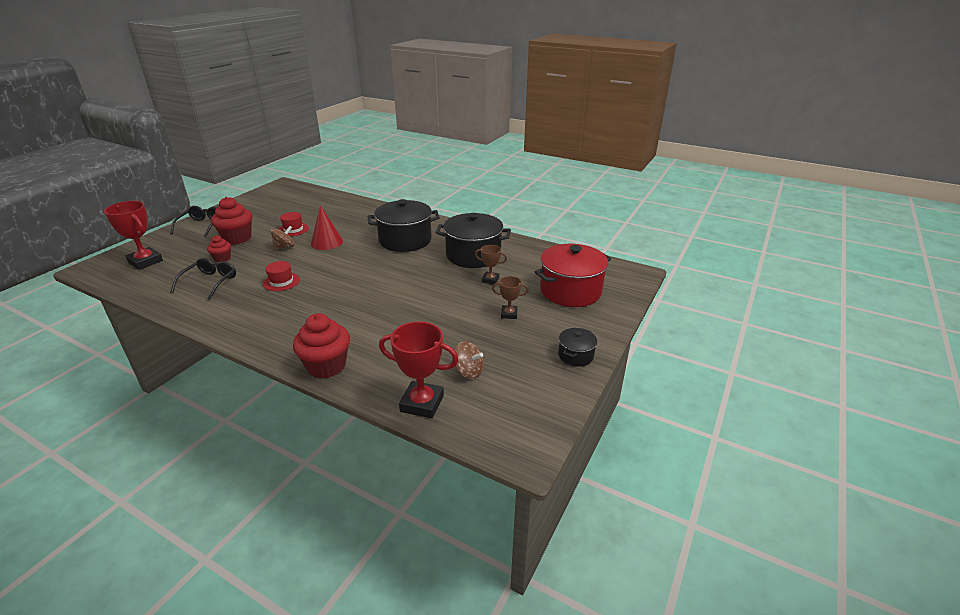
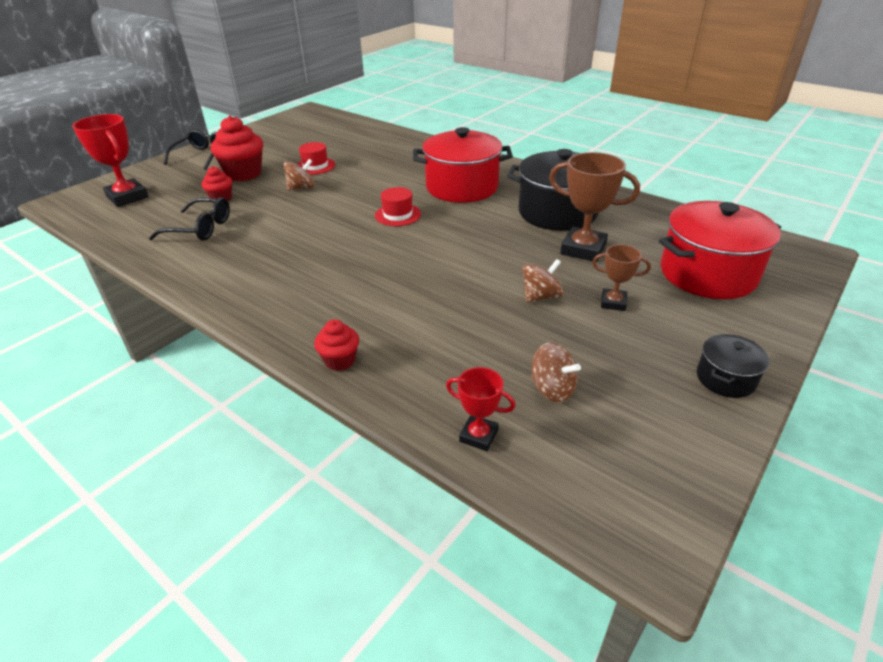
camera: 10 degrees right, 5 degrees up
(210, 282) = (200, 228): black glasses -> black glasses turned 75 degrees clockwise
(281, 282) = (292, 233): red hat -> red hat (397, 215)
(326, 366) = (340, 360): red cupcake -> red cupcake, size x0.55
(327, 242) = (356, 184): red cone -> none
(405, 240) = (462, 187): black pot -> red pot
(422, 403) = (478, 436): red trophy -> red trophy, size x0.56
(461, 314) = (541, 296): none -> brown spinning top
(490, 280) = (583, 249): brown trophy -> brown trophy, size x1.78

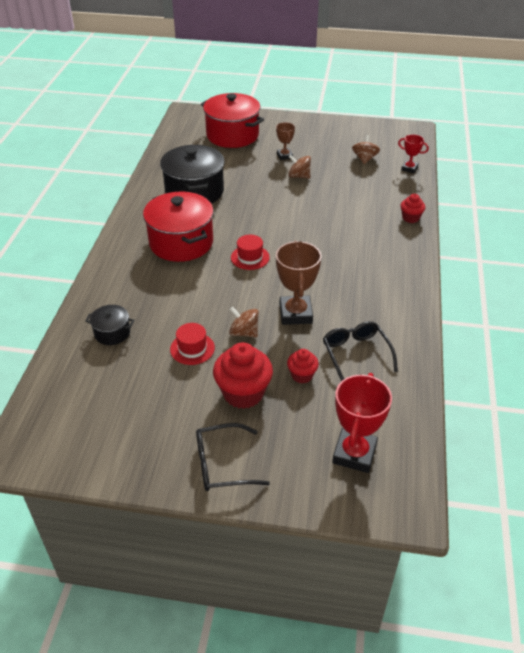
camera: 120 degrees left, 5 degrees up
(478, 436) = (409, 168): red trophy -> red trophy turned 60 degrees counterclockwise
(583, 249) = (237, 173): brown trophy -> brown trophy (295, 313)
(725, 379) = (316, 124): black pot -> black pot (112, 333)

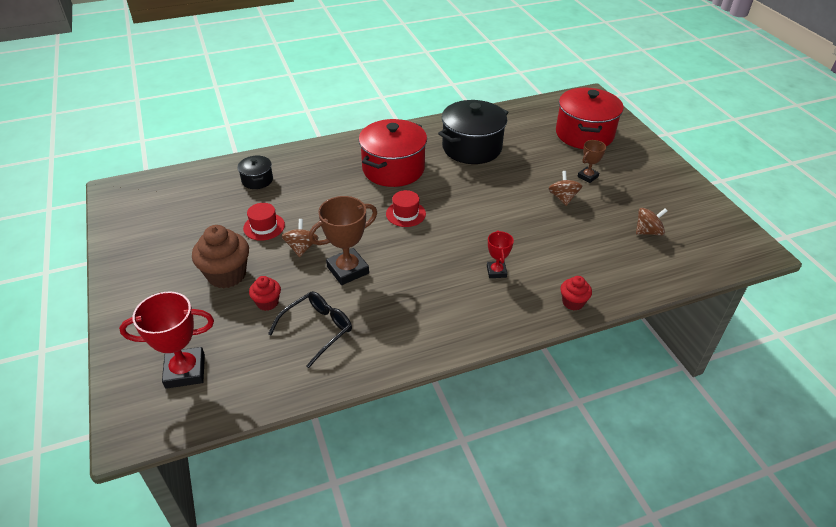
camera: 60 degrees right, 0 degrees up
(222, 464) = (142, 292): black glasses -> none
(243, 393) = (227, 275): red cupcake -> brown cupcake
(409, 168) = (670, 272): red trophy -> red trophy (496, 271)

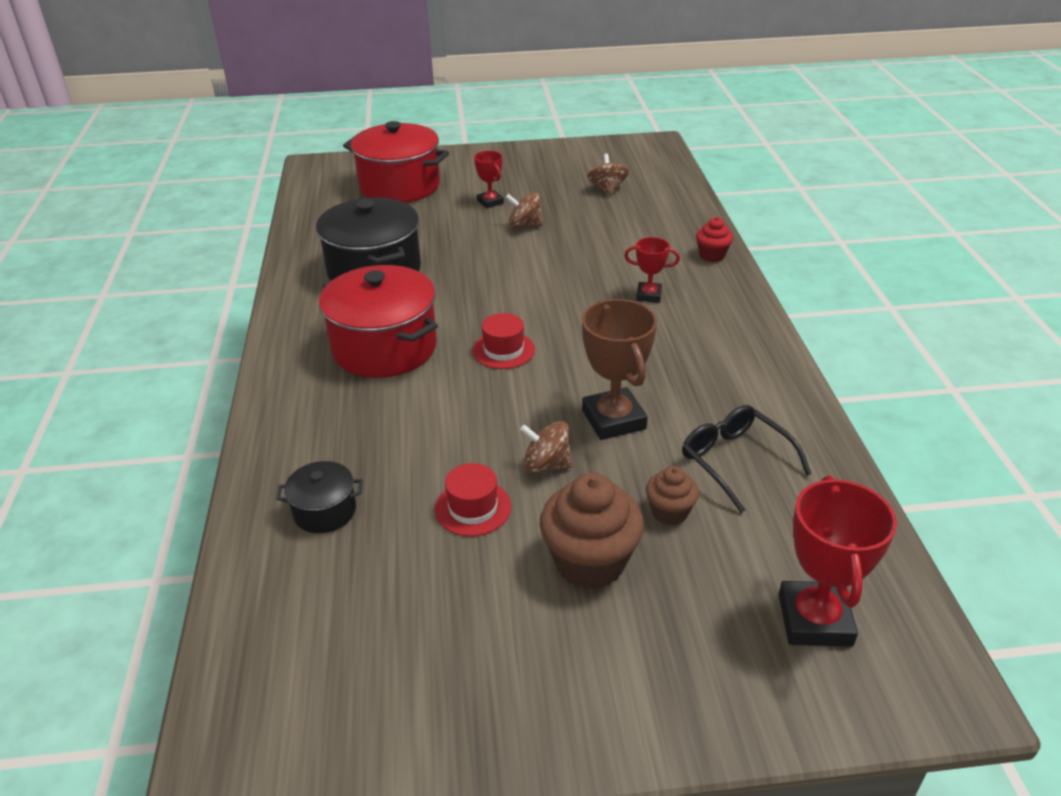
camera: 75 degrees left, 5 degrees down
(267, 303) = (669, 512): red cupcake -> brown cupcake
(587, 176) = (490, 202): brown trophy -> red trophy

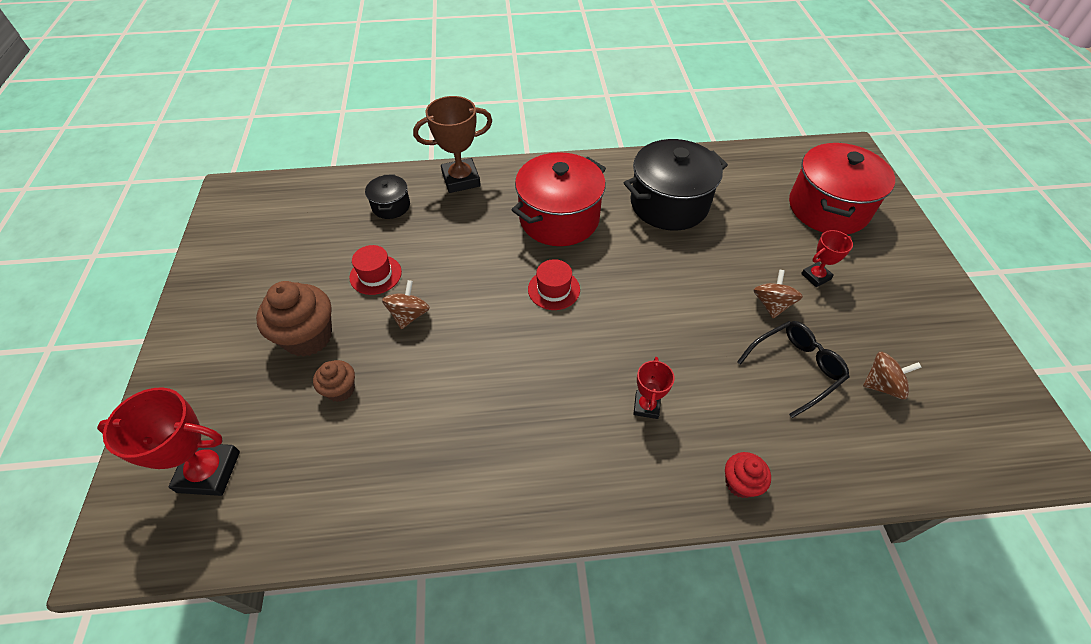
camera: 90 degrees right, 15 degrees up
(613, 419) = (454, 361): brown trophy -> brown trophy (461, 179)
(735, 461) = (386, 446): black glasses -> black glasses (795, 368)

